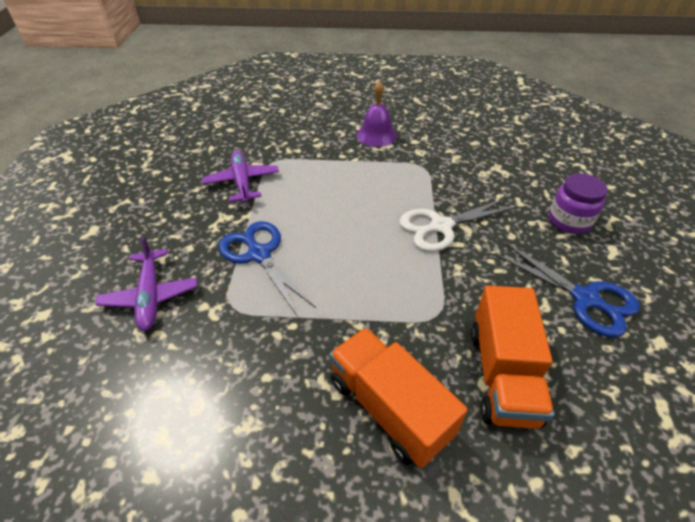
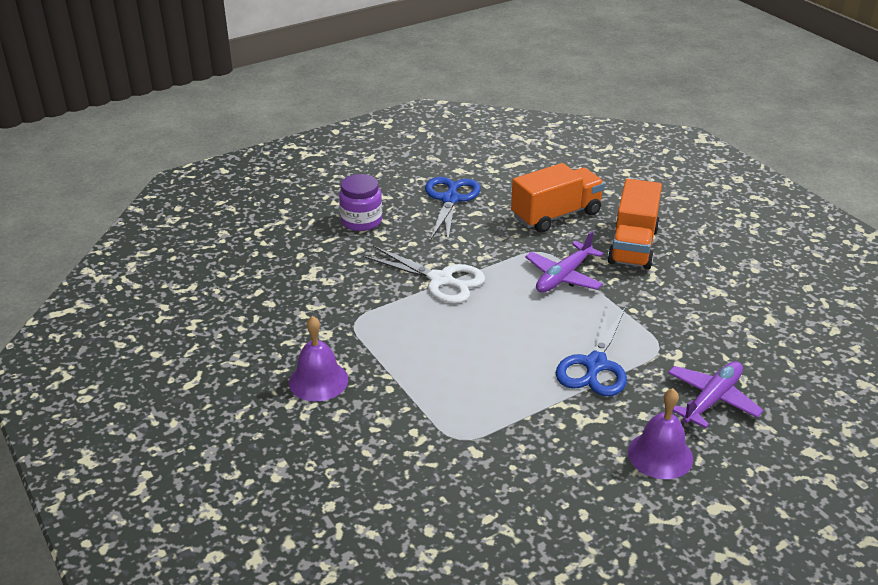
camera: 125 degrees left, 10 degrees down
(153, 232) = (660, 455): none -> purple bell
(242, 182) = (519, 441): purple plane -> purple plane (563, 276)

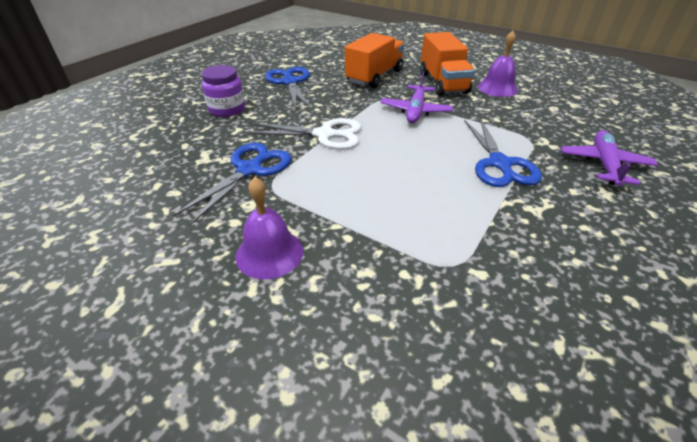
camera: 25 degrees left, 5 degrees up
(345, 299) = (250, 170): none -> blue scissors
(660, 455) = (623, 219): purple bell -> purple bell (497, 88)

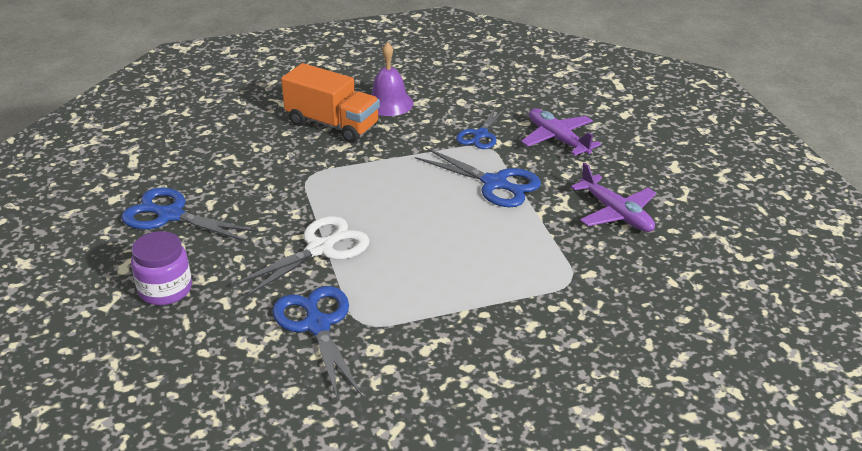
camera: 50 degrees left, 5 degrees down
(269, 253) = (454, 365): purple bell -> none
(374, 76) = (252, 154): orange truck -> none
(415, 111) = (358, 172): purple plane -> purple plane (616, 213)
(537, 131) = (480, 135): none -> blue scissors

